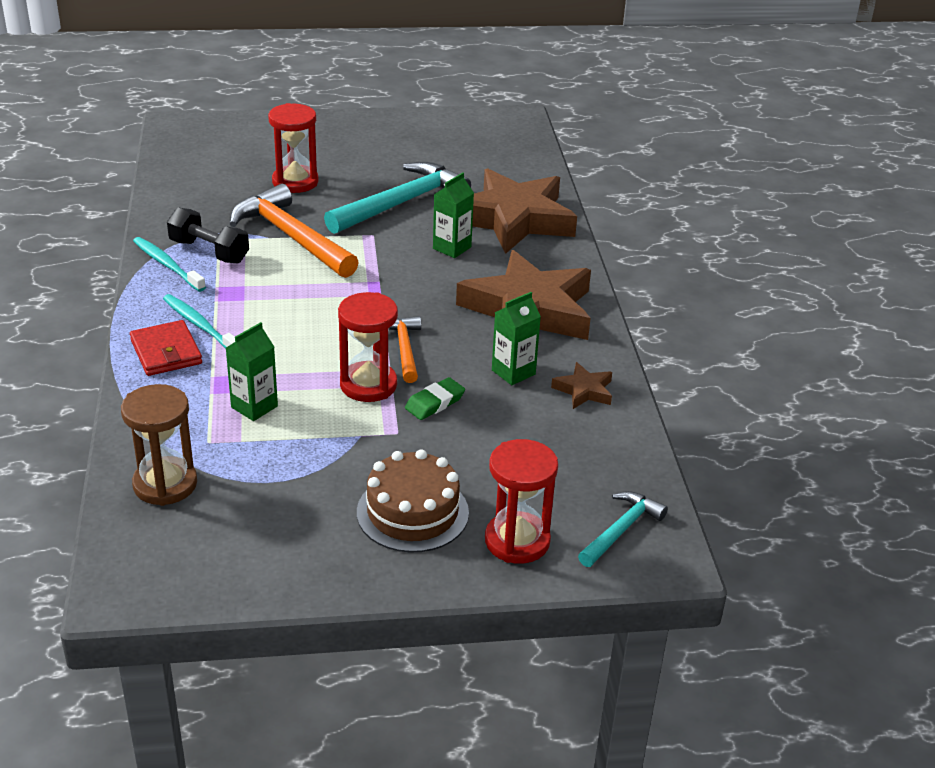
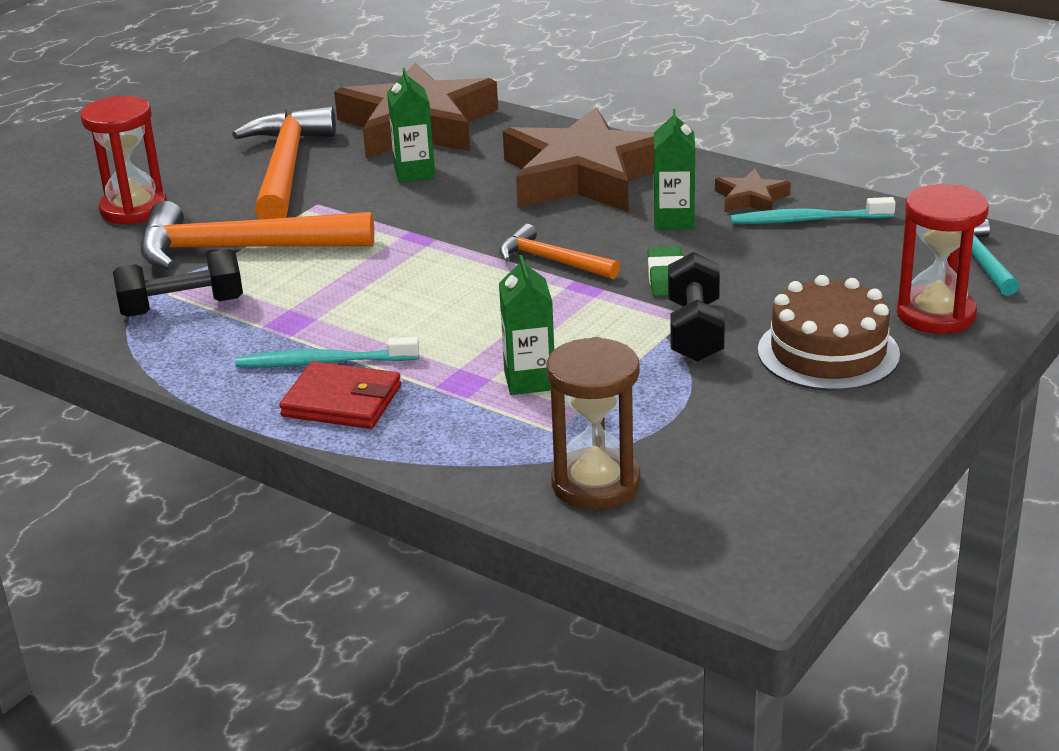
camera: 45 degrees left, 5 degrees down
(167, 265) = (163, 343): turquoise toothbrush -> turquoise toothbrush (807, 220)
(368, 385) = (585, 302): red hourglass -> none
(379, 444) = (694, 331): none -> black dumbbell
(401, 203) = (285, 168): turquoise hammer -> orange hammer

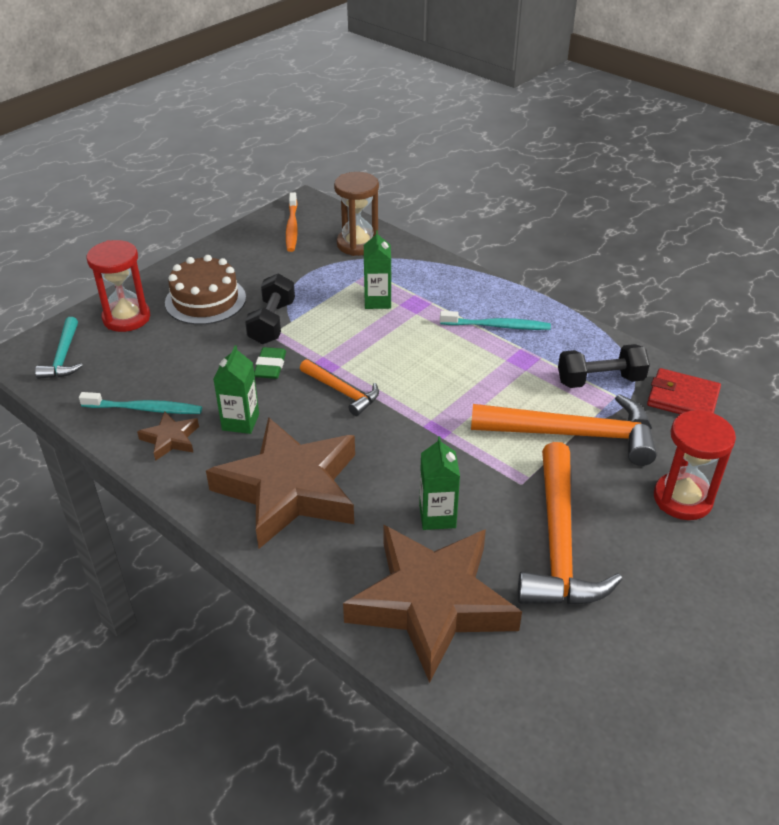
camera: 175 degrees left, 10 degrees up
(342, 401) = (483, 299): red wallet -> red wallet (682, 398)
(751, 508) = (292, 227): none -> orange toothbrush

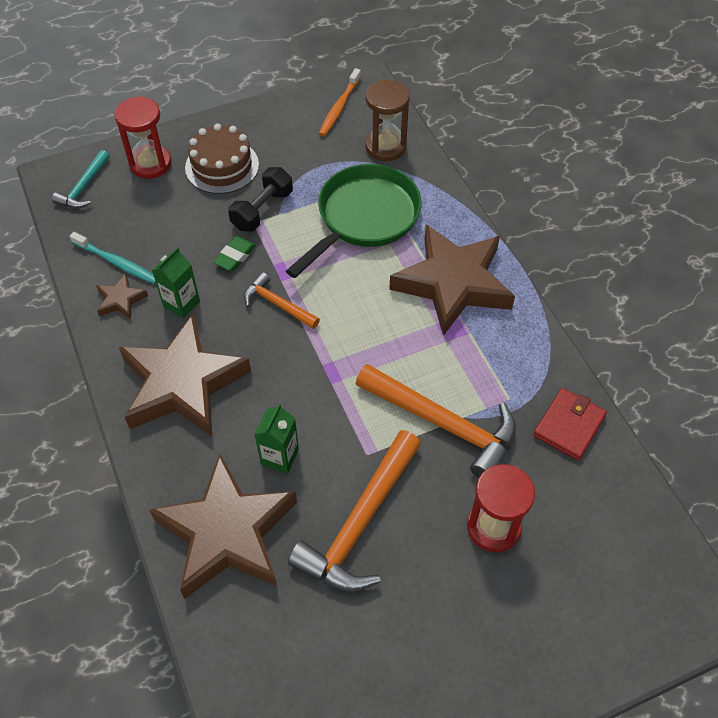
camera: 25 degrees right, 15 degrees up
(342, 392) = (278, 304): orange hammer -> orange hammer turned 150 degrees clockwise
(377, 301) = (364, 218): green carton -> green pan
(498, 326) = (453, 284): turquoise toothbrush -> brown star
(600, 380) = (506, 377): black dumbbell -> none
(682, 398) = (569, 426): red wallet -> red wallet turned 75 degrees clockwise

